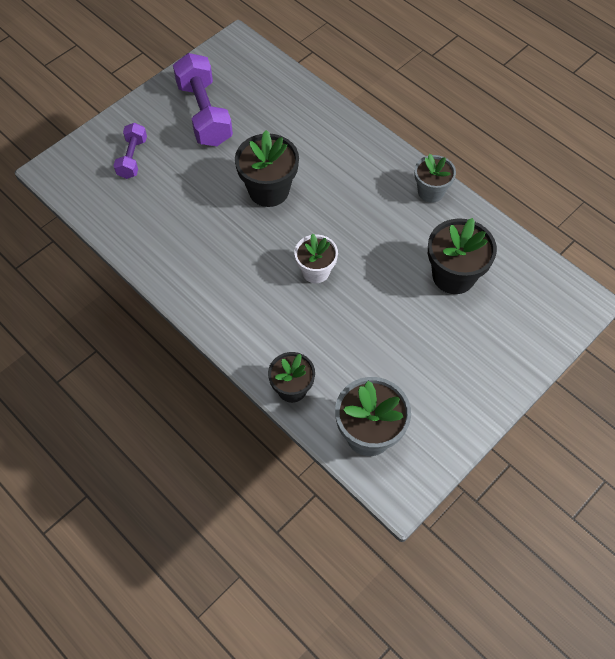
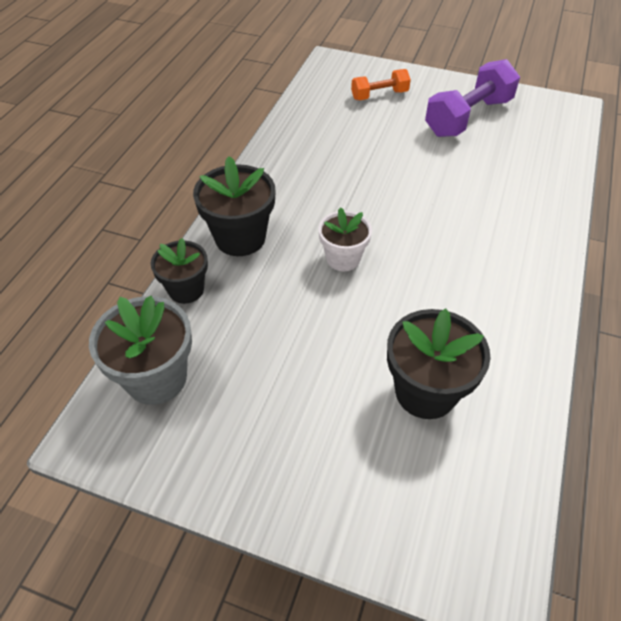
camera: 65 degrees right, 10 degrees down
(132, 158) = (379, 95): purple dumbbell -> orange dumbbell
(269, 190) = (416, 189): black flower pot -> black flower pot (240, 238)
(430, 191) = (532, 325): grey flower pot -> none

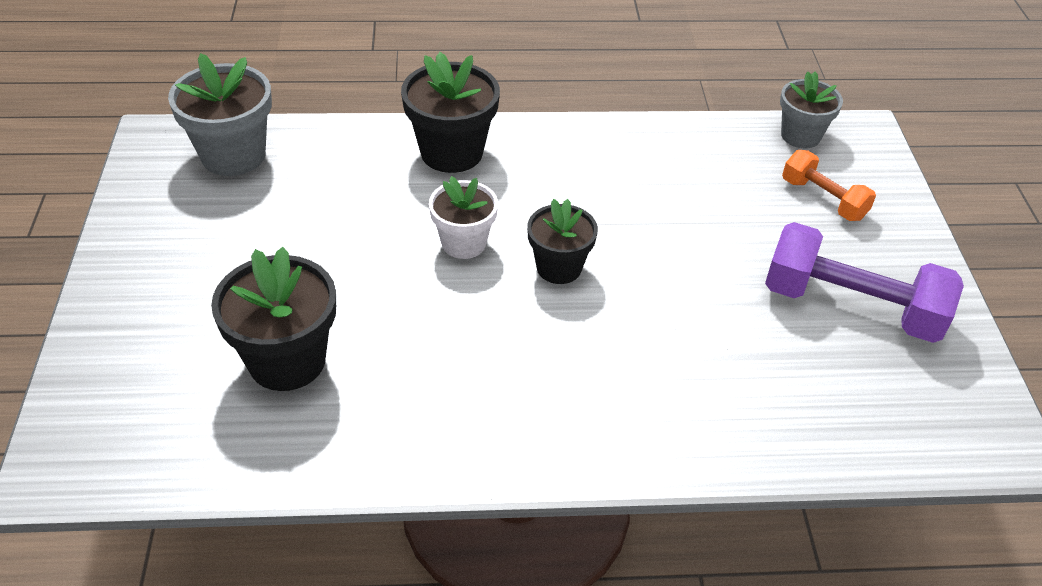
camera: 65 degrees right, 5 degrees down
(186, 290) = (354, 138): black flower pot -> black flower pot (559, 267)
(320, 83) = (800, 136): none -> grey flower pot

